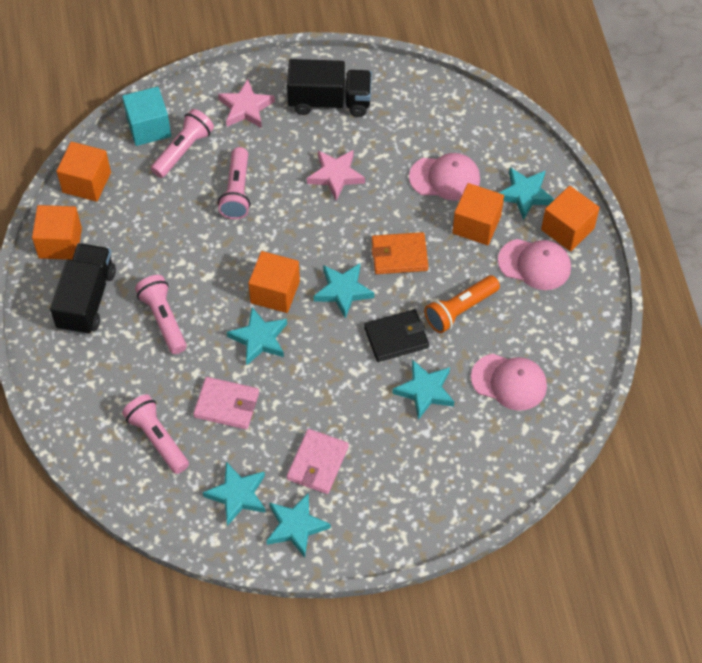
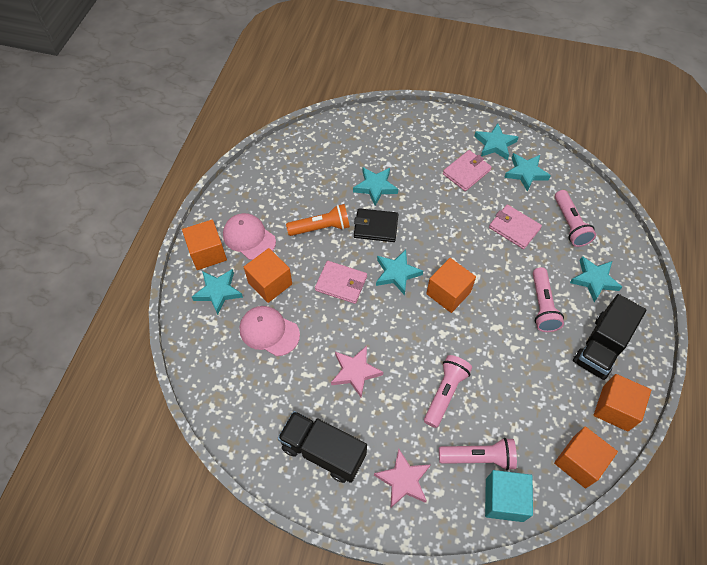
camera: 155 degrees left, 0 degrees up
(183, 150) = (478, 457): pink flashlight -> pink flashlight turned 150 degrees counterclockwise
(259, 339) = (474, 263): turquoise star -> turquoise star (594, 280)
(399, 255) = (341, 283): orange wallet -> pink wallet
(509, 382) = (318, 172): pink cap -> none

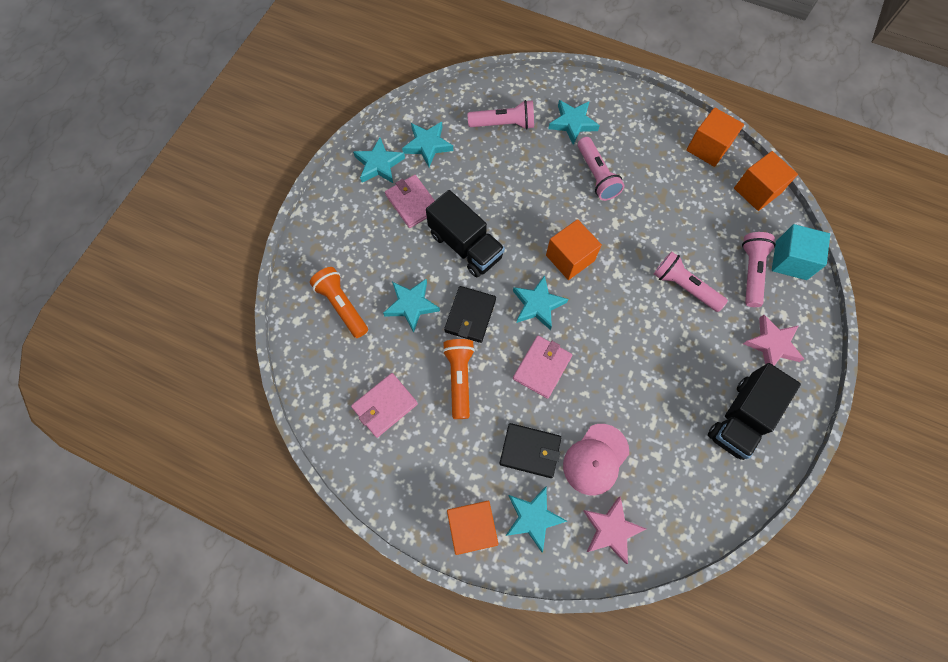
camera: 80 degrees left, 10 degrees up
(249, 238) = (458, 470): pink cap -> none
(270, 283) = (530, 451): orange cube -> black wallet
(355, 372) = (654, 370): pink star -> pink star (611, 530)
(365, 145) = (342, 305): none -> orange flashlight
(514, 228) = (499, 175): pink wallet -> pink wallet (385, 406)
(542, 306) = (596, 176): pink flashlight -> pink flashlight turned 60 degrees clockwise
(601, 346) = (646, 139): black truck -> black truck (465, 246)

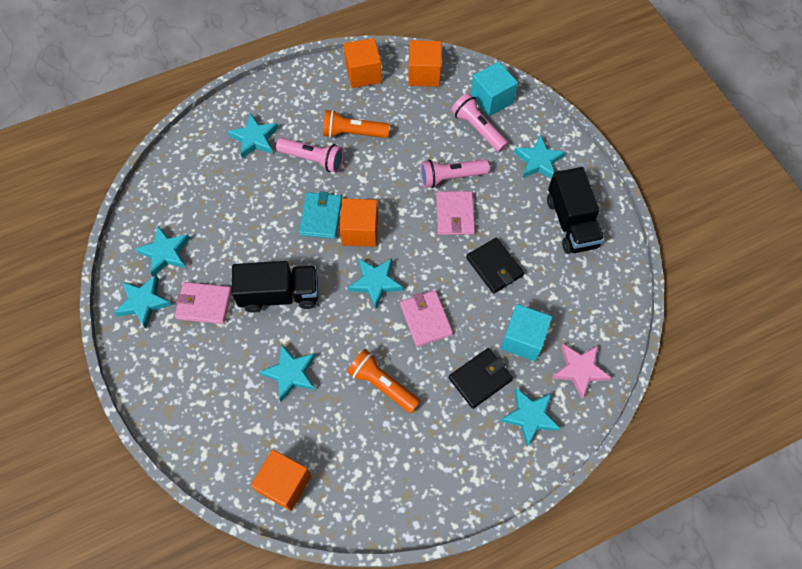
camera: 50 degrees left, 5 degrees down
(342, 305) = (240, 428): orange flashlight -> orange flashlight (353, 133)
(385, 406) = (355, 458): pink wallet -> pink wallet (455, 214)
(470, 315) = (340, 337): black wallet -> black wallet (494, 267)
(472, 528) = (503, 466): orange cube -> orange cube (284, 483)
(504, 124) = (205, 185): pink flashlight -> none
(554, 221) = (321, 217): none -> turquoise wallet
(595, 459) = (523, 339): pink cap -> turquoise cube
(772, 344) = (538, 161): pink star -> turquoise star

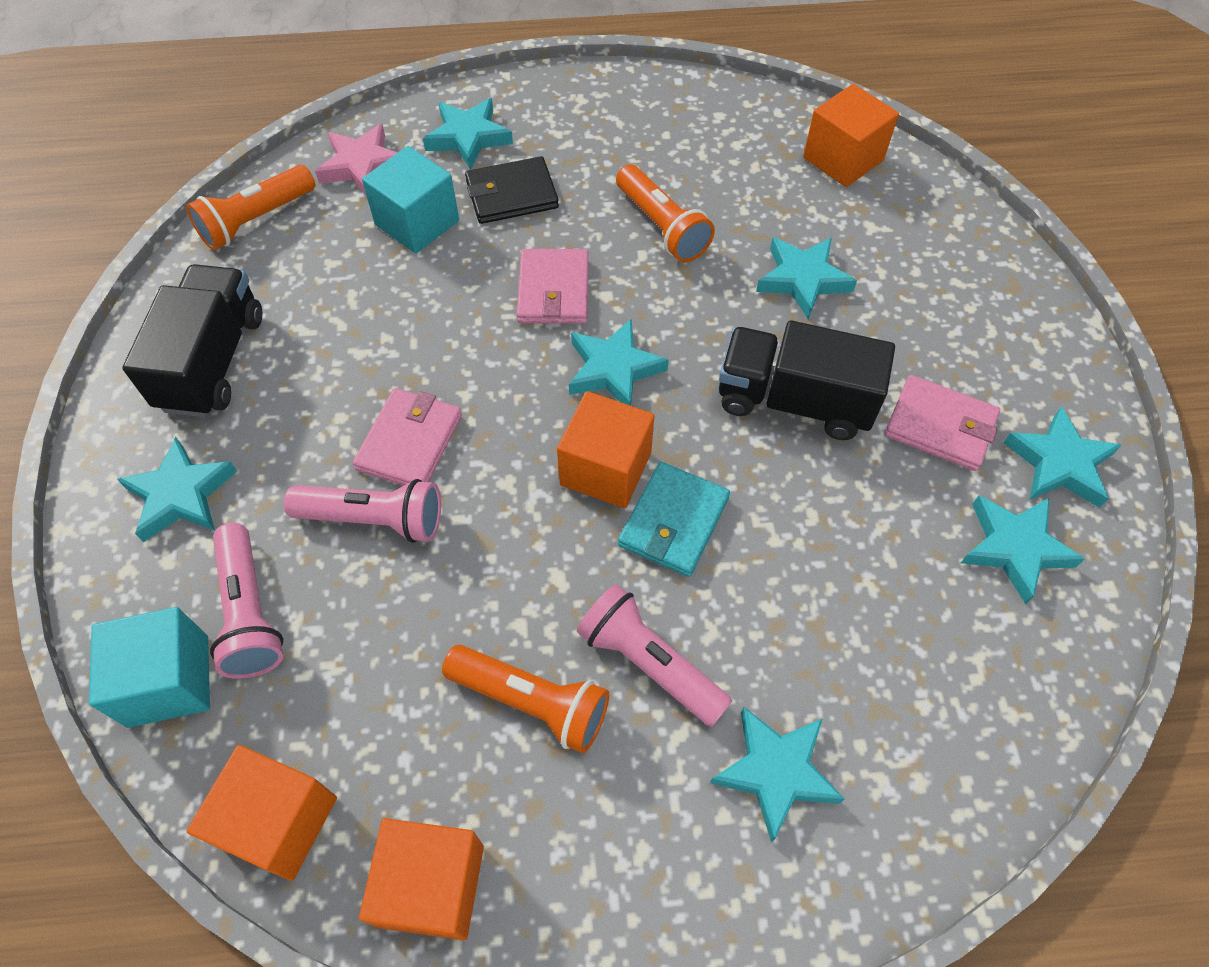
camera: 160 degrees left, 5 degrees down
(494, 267) = (394, 333): black wallet -> none
(612, 310) = (256, 220): none -> orange flashlight

